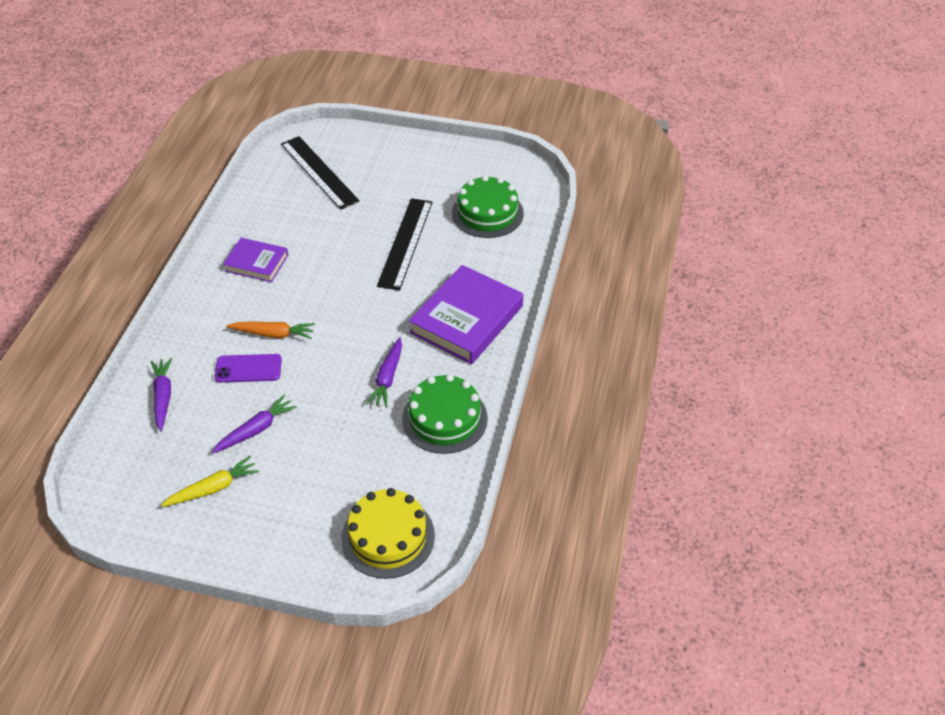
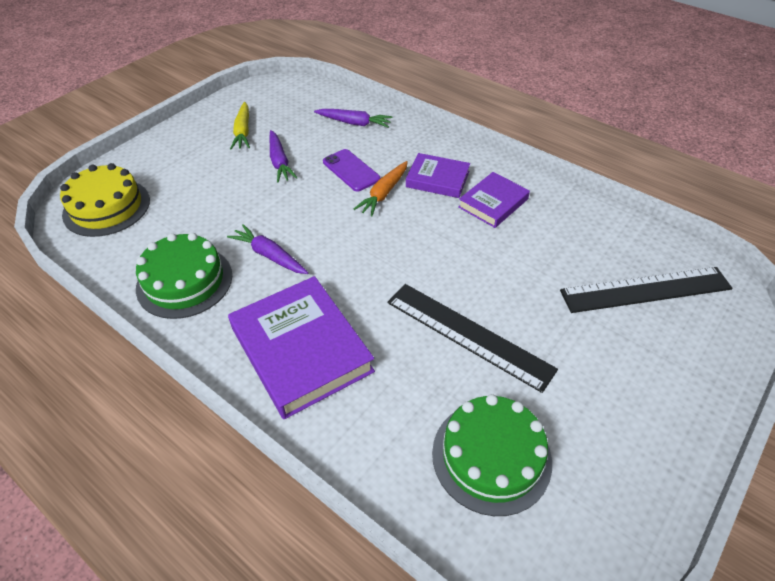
camera: 115 degrees right, 0 degrees up
(237, 305) = (437, 179): none -> purple book
(248, 369) = (351, 170): purple phone -> purple phone turned 60 degrees counterclockwise

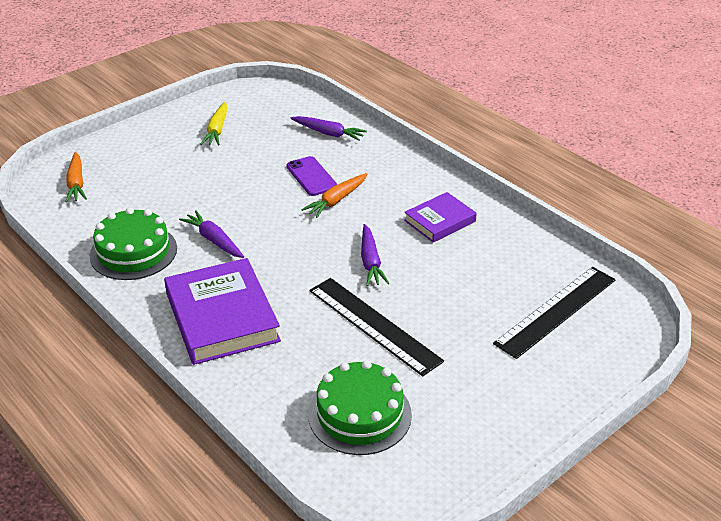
camera: 10 degrees right, 10 degrees down
(106, 207) = (76, 183): yellow cake -> orange carrot
(279, 161) = (245, 161): purple carrot -> purple carrot (370, 261)
(437, 179) = (393, 194): purple book -> none
(645, 290) = (556, 311): black ruler -> black ruler turned 45 degrees counterclockwise

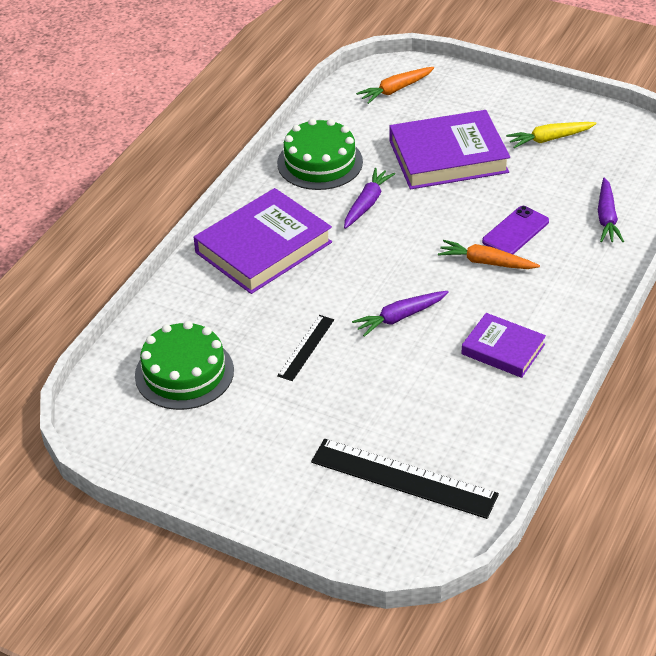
camera: 70 degrees right, 5 degrees up
(192, 182) = (448, 156): none -> purple book
(374, 325) = (306, 347): black ruler -> black ruler, size x0.55

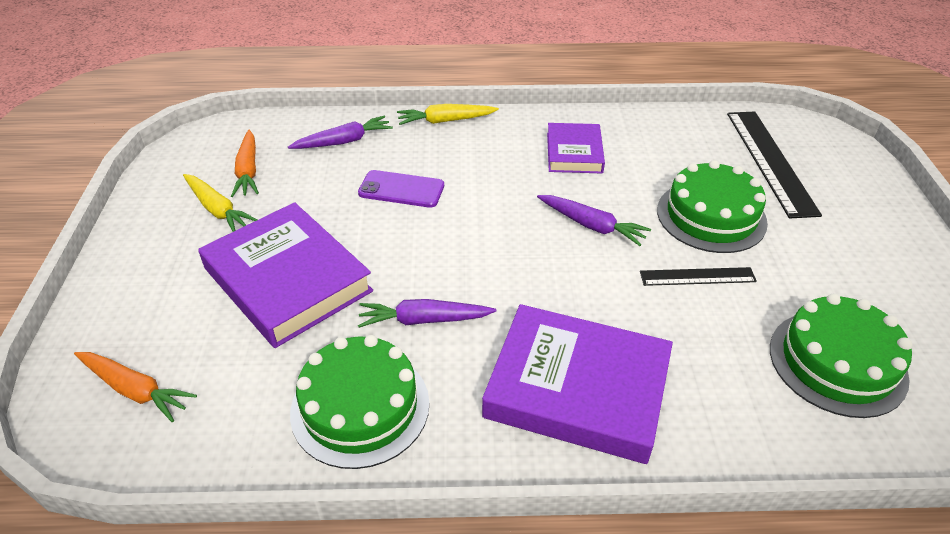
camera: 120 degrees left, 0 degrees up
(361, 392) = (711, 216): none -> green cake
(486, 262) = (464, 194): orange carrot -> orange carrot (248, 170)
(605, 287) = (446, 121): none -> yellow carrot

